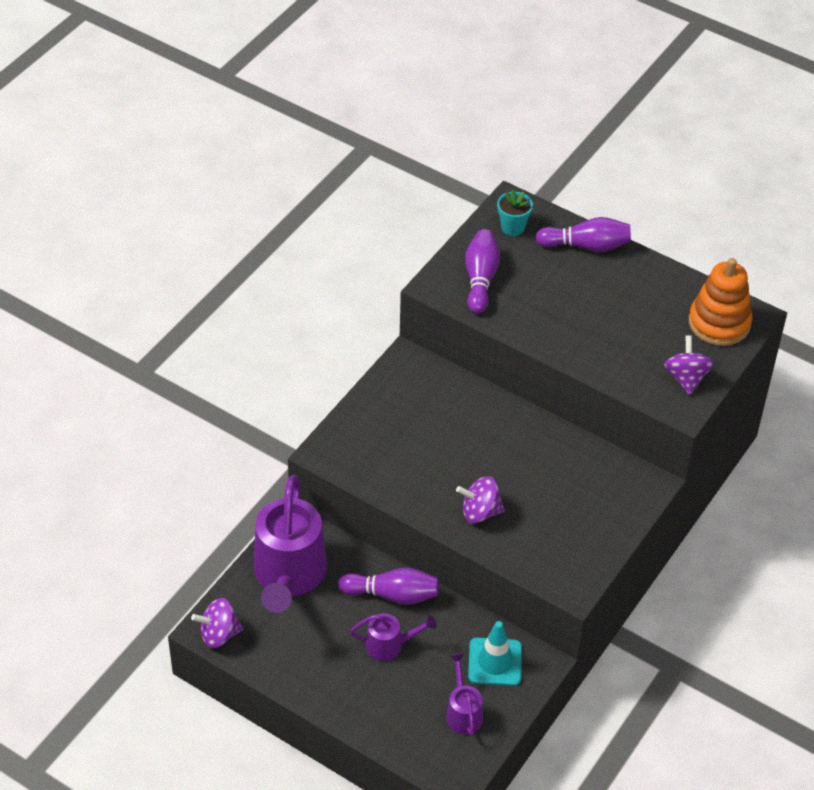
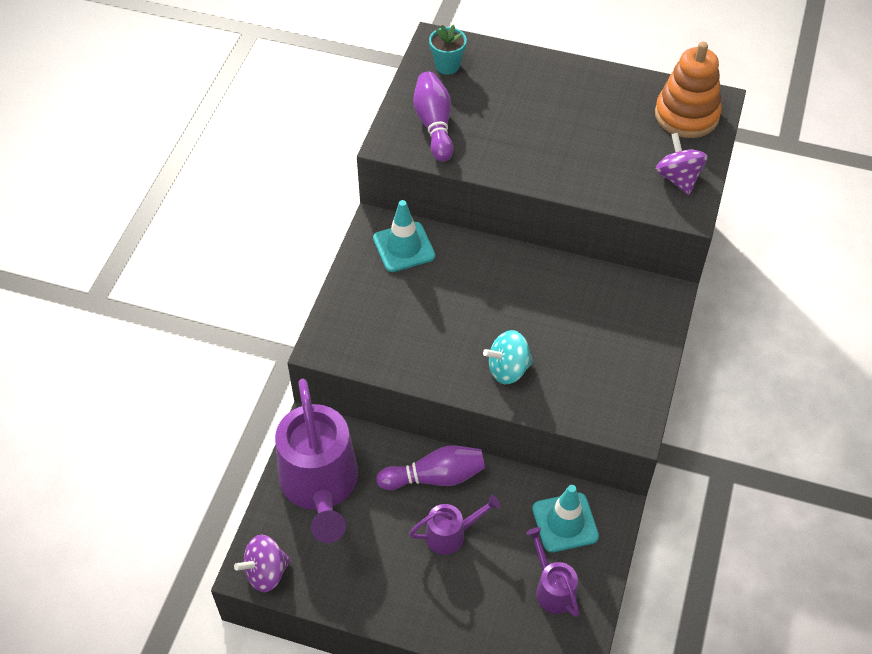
camera: 15 degrees left, 5 degrees up
(425, 384) = (404, 247): none -> turquoise traffic cone
(480, 512) = (508, 369): purple spinning top -> turquoise spinning top
(586, 246) = (527, 68): purple bowling pin -> none

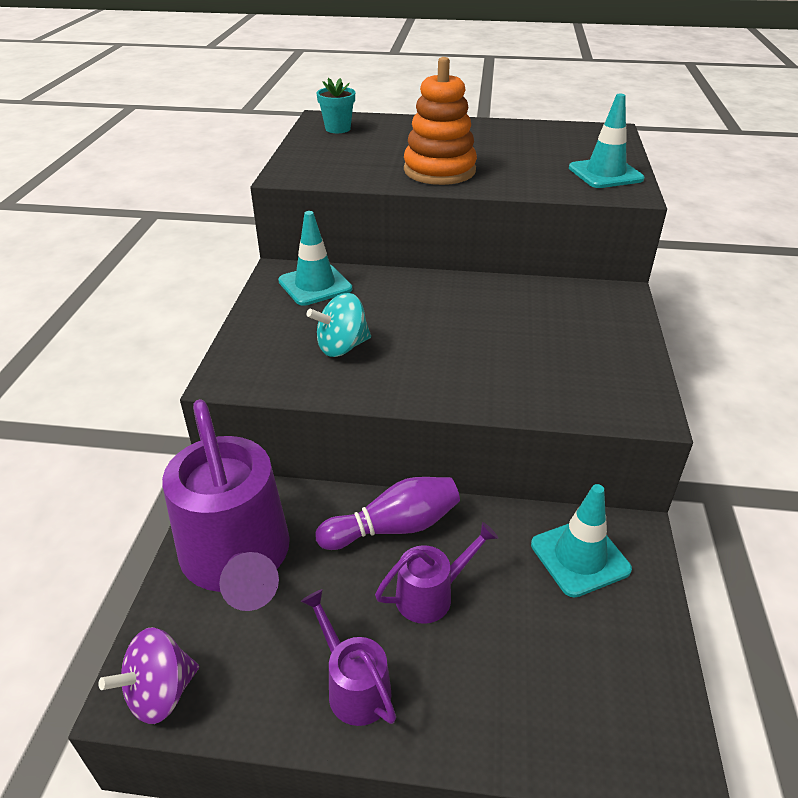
camera: 10 degrees left, 15 degrees down
(434, 125) = (333, 161): purple bowling pin -> none
(508, 369) = (467, 374): turquoise spinning top -> turquoise spinning top (342, 347)
(552, 588) = (595, 645): purple watering can -> purple watering can (353, 685)
(678, 178) = (605, 174): purple spinning top -> turquoise traffic cone
(686, 115) = (589, 139): orange stacking toy -> orange stacking toy (439, 170)

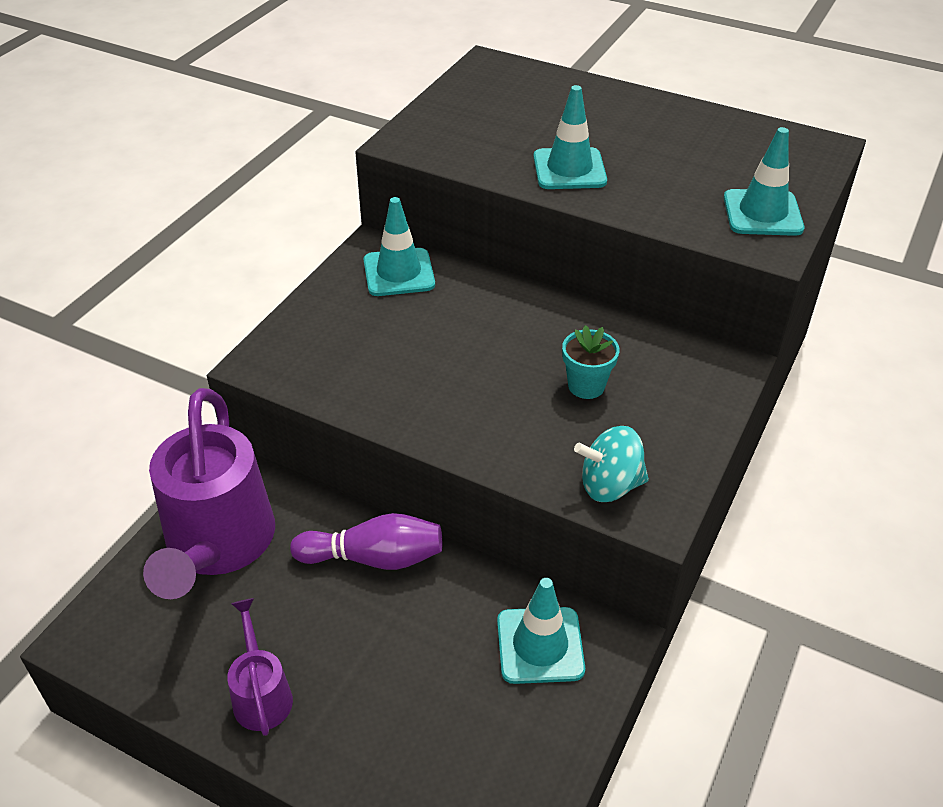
camera: 20 degrees right, 5 degrees up
(160, 693) = (102, 644): purple spinning top -> none
(338, 129) = (494, 83): turquoise flower pot -> turquoise flower pot (586, 386)
(342, 347) = (385, 356): turquoise spinning top -> turquoise spinning top (610, 485)
(432, 594) = (374, 635): purple watering can -> none
(439, 170) = (569, 169): orange stacking toy -> turquoise traffic cone

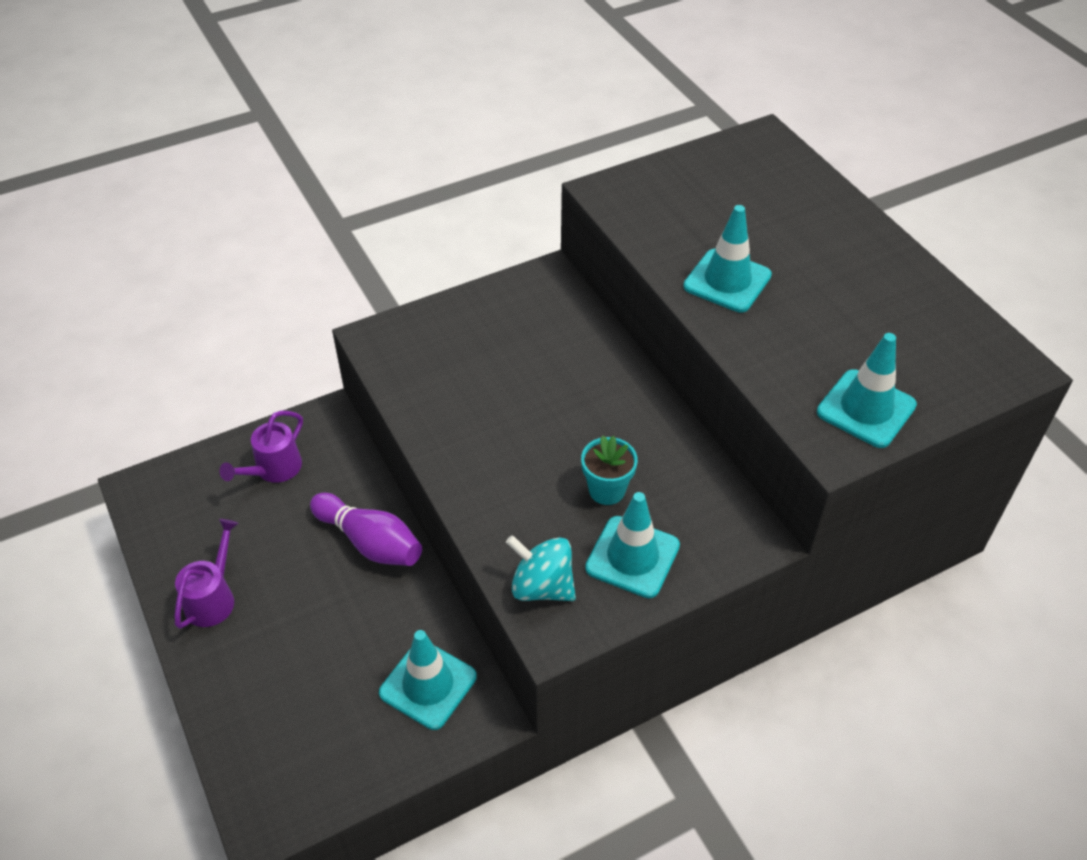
camera: 35 degrees right, 5 degrees up
(217, 546) = (273, 470): purple watering can -> purple watering can, size x0.48
(399, 273) = (549, 309): turquoise traffic cone -> turquoise traffic cone (632, 557)

